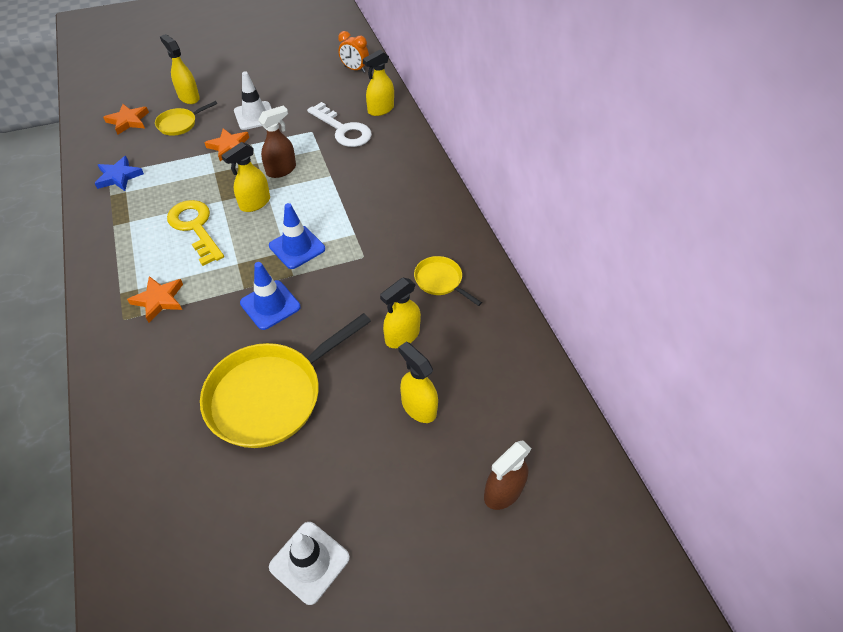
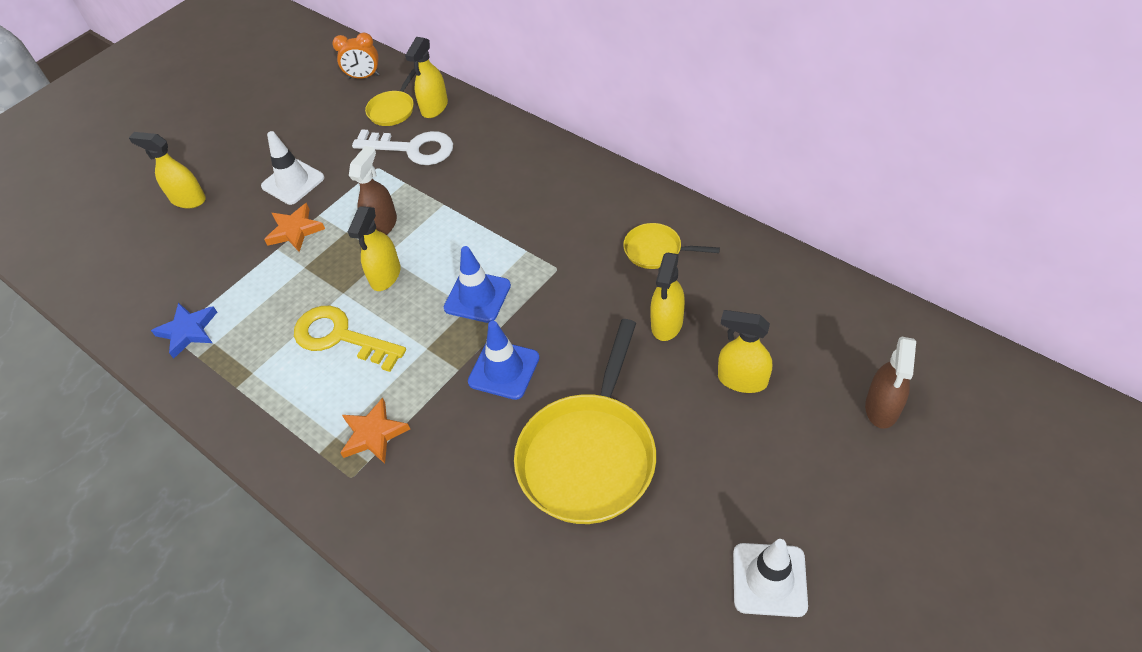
camera: 25 degrees left, 0 degrees up
(128, 121) = (135, 263): orange star -> none
(179, 124) = (207, 235): yellow pan -> yellow pan (393, 110)

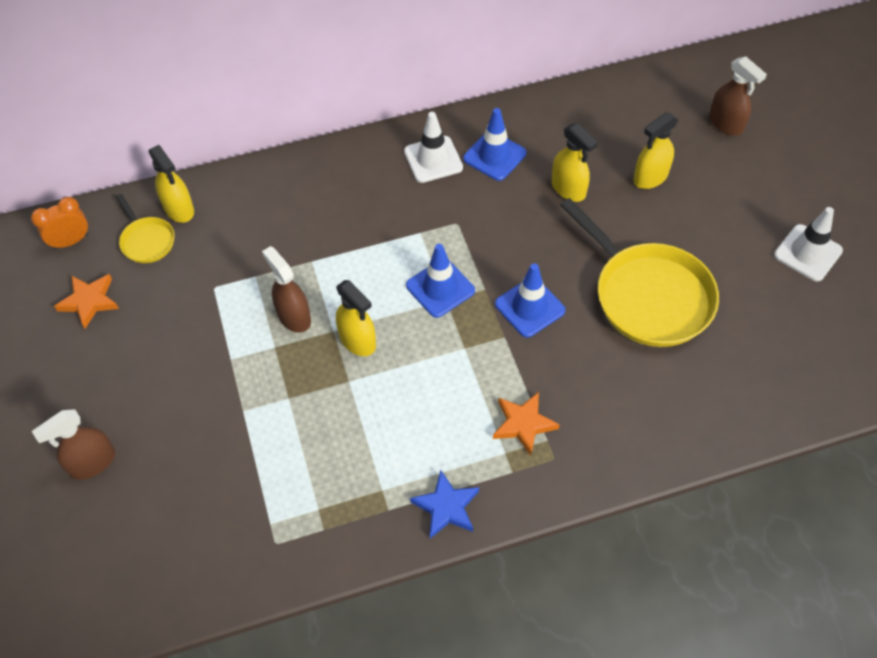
camera: 60 degrees left, 5 degrees up
(188, 199) = (92, 463): yellow spray bottle -> brown spray bottle
(188, 331) = (283, 526): blue star -> blue star (446, 507)
(293, 182) = (163, 361): white traffic cone -> white traffic cone (433, 159)
(295, 230) = (233, 386): orange star -> orange star (89, 301)
(340, 337) = (399, 404): yellow key -> none
(363, 77) = (71, 241): orange clock -> orange clock turned 150 degrees counterclockwise
(412, 148) = (217, 250): white key -> none
(656, 250) = (494, 156): yellow pan -> blue traffic cone

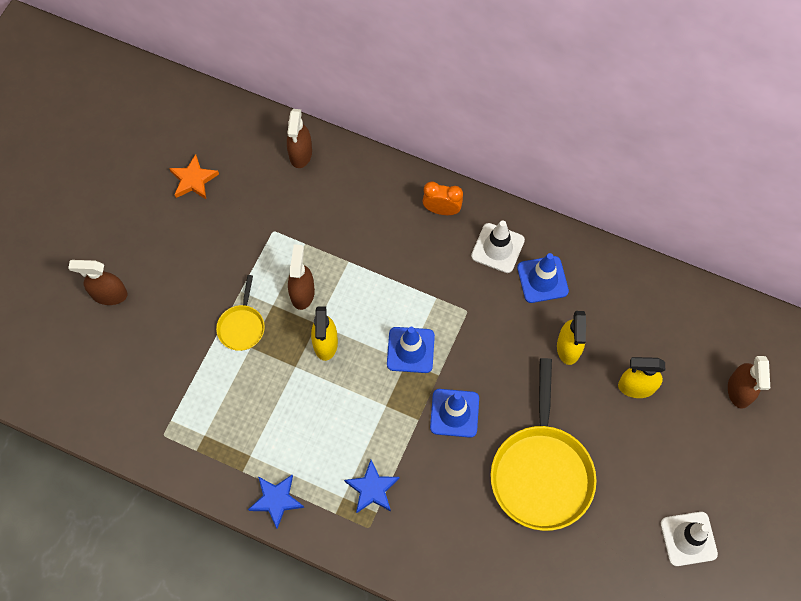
camera: 40 degrees right, 10 degrees up
(71, 241) = (217, 125): orange clock -> orange clock (441, 210)
(147, 241) = (262, 162): yellow pan -> yellow pan (242, 326)
(179, 209) = (300, 154): yellow spray bottle -> brown spray bottle
(523, 424) = (372, 489): orange star -> blue star

